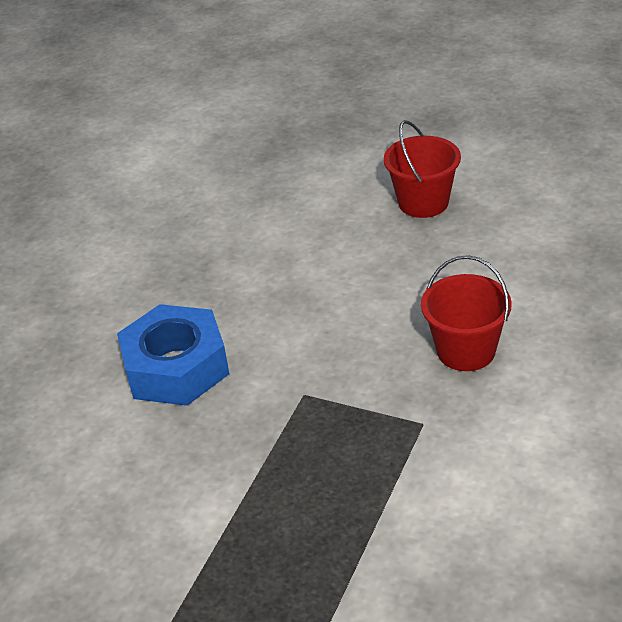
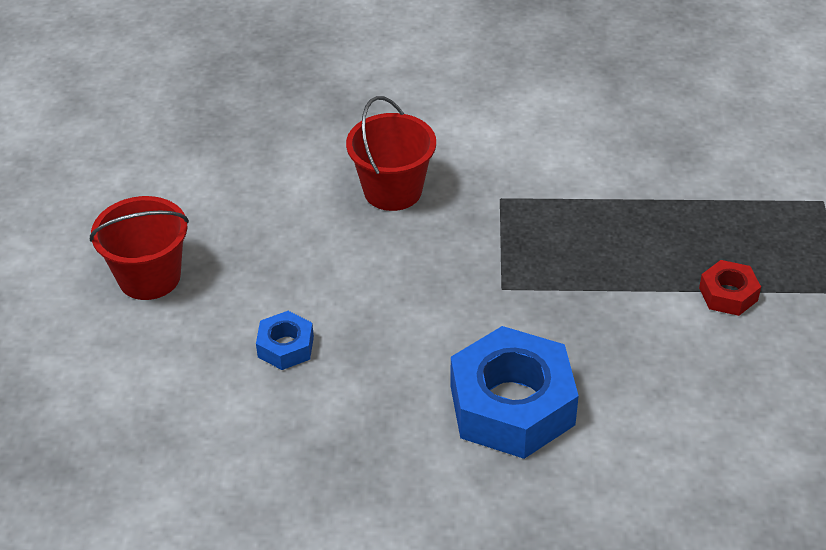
camera: 115 degrees left, 5 degrees up
(202, 555) = (728, 294): none -> red nut
(311, 260) = (285, 346): none -> blue nut

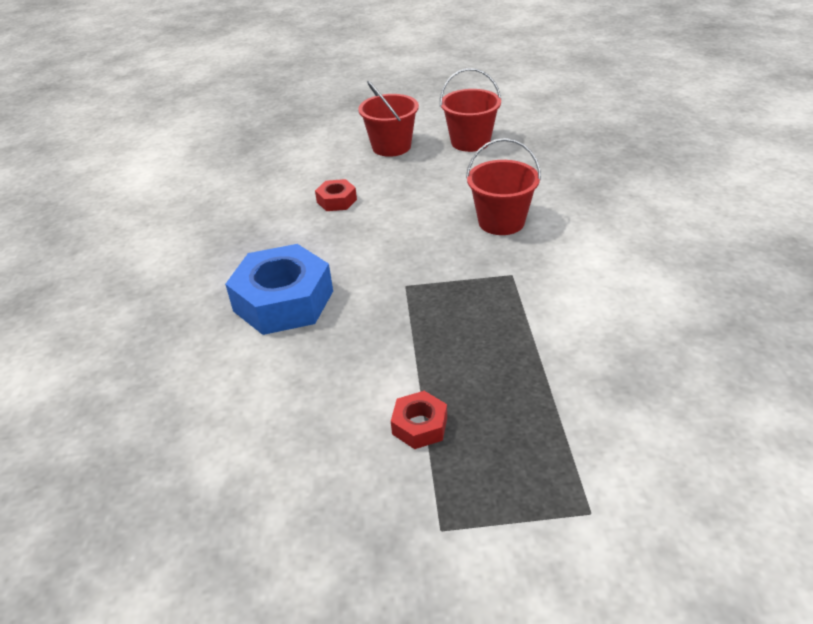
camera: 85 degrees right, 5 degrees down
(176, 192) = (470, 142): none -> red bucket
(285, 346) = (336, 201): blue nut -> red nut

